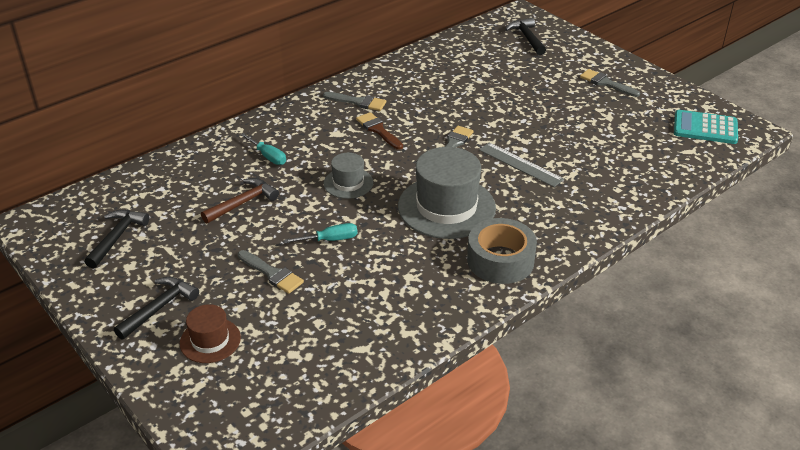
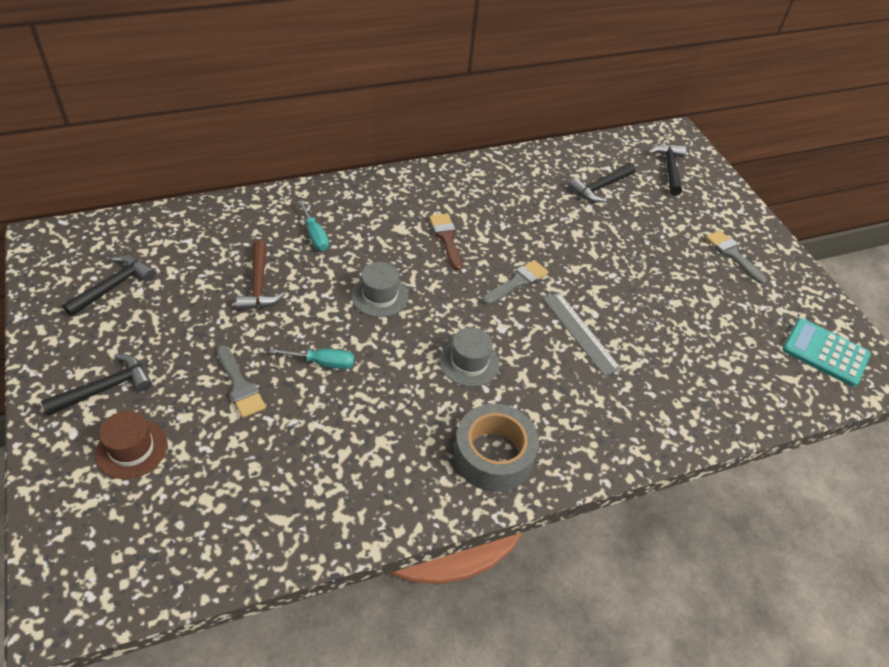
camera: 15 degrees right, 10 degrees up
(243, 203) = (259, 285): brown hammer -> brown hammer turned 105 degrees clockwise
(358, 102) = (443, 196): grey brush -> none
(446, 207) = (469, 362): grey hat -> grey hat, size x0.53
(480, 64) = (600, 187): none -> black hammer

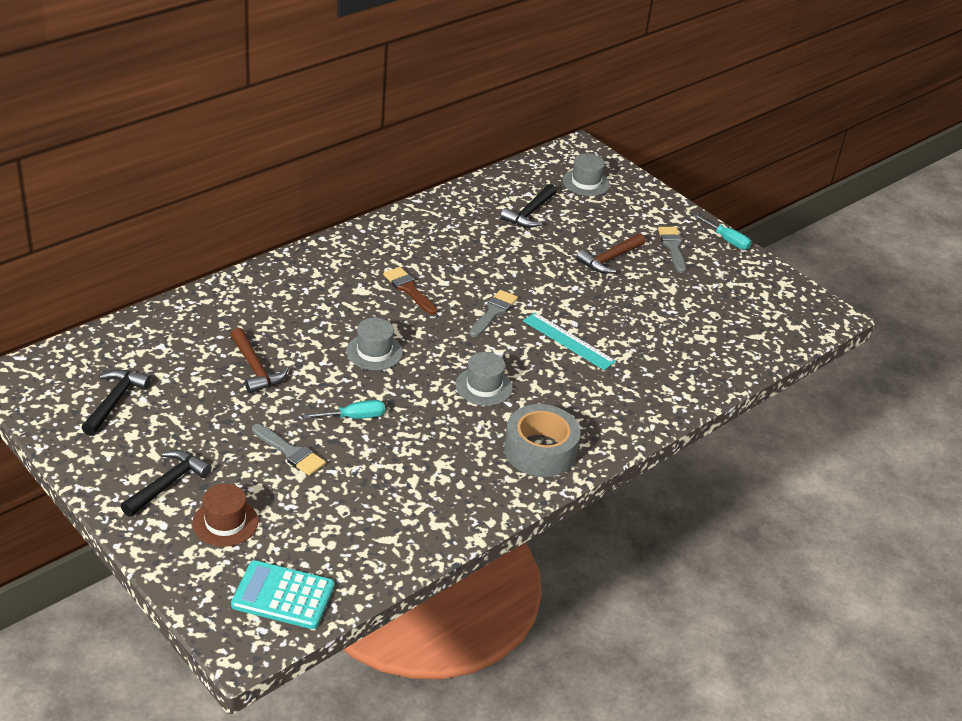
camera: 20 degrees left, 10 degrees down
(315, 235) = (282, 314): turquoise screwdriver -> turquoise screwdriver (727, 240)
(580, 333) = (568, 341): grey ruler -> turquoise ruler
(661, 253) = (609, 259): none -> brown hammer
(669, 169) = (586, 183): black hammer -> grey hat
(732, 255) = (672, 247): grey brush -> grey brush turned 45 degrees clockwise
(825, 352) = (778, 309): turquoise calculator -> turquoise calculator (283, 596)

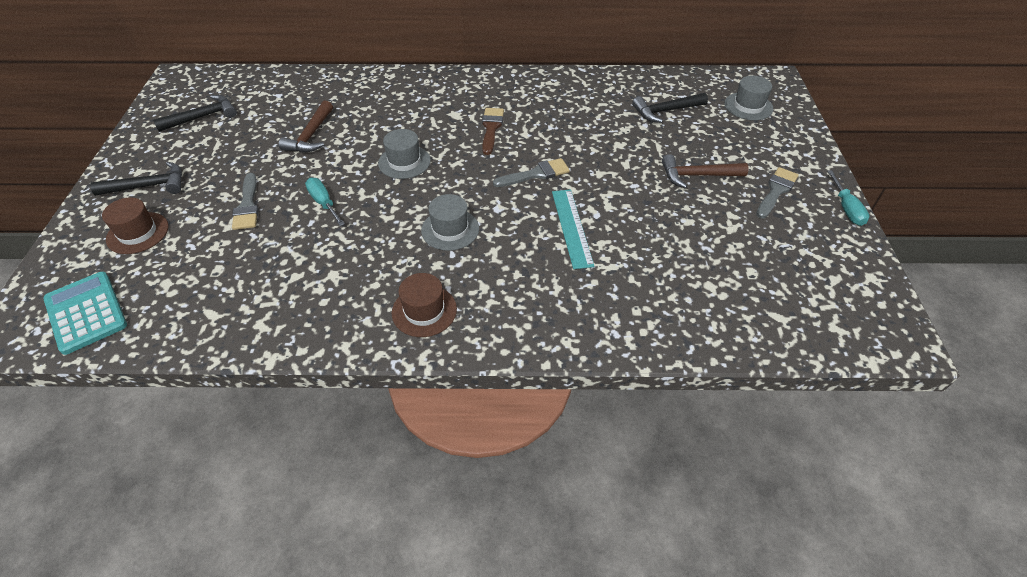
camera: 45 degrees right, 10 degrees up
(354, 417) = (324, 203): turquoise screwdriver -> turquoise screwdriver turned 150 degrees counterclockwise
(540, 451) = (424, 311): grey tape -> brown hat

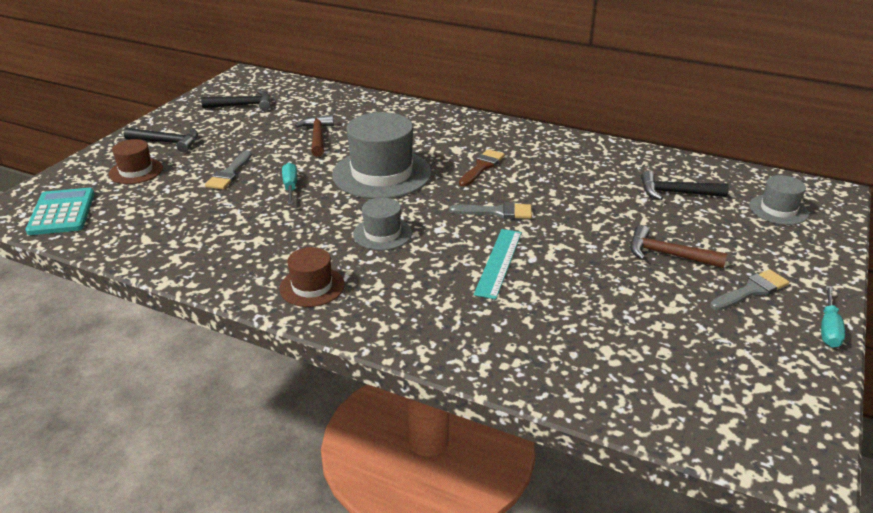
camera: 25 degrees right, 15 degrees down
(311, 136) = (317, 137): brown hammer -> brown hammer turned 135 degrees clockwise
(404, 162) = (382, 174): grey hat -> grey hat, size x1.90

